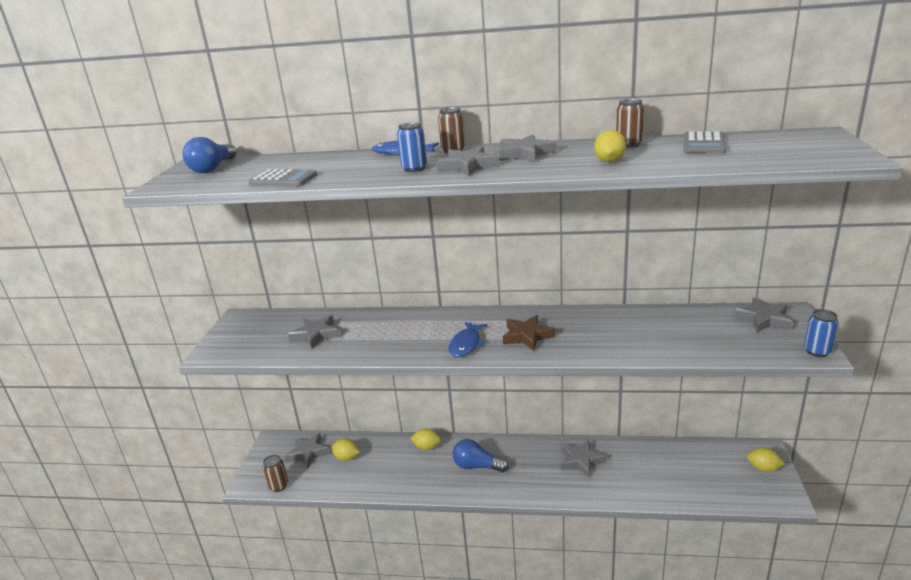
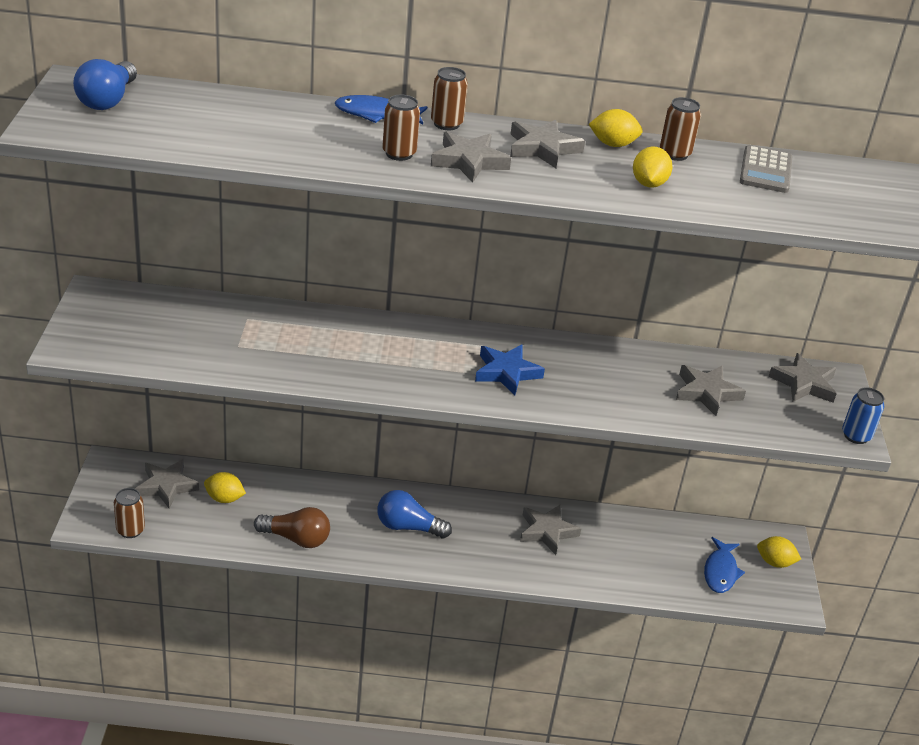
camera: 10 degrees left, 10 degrees up
(283, 179) = (222, 145): grey calculator -> none
(315, 335) = (216, 336): grey star -> grey star (707, 393)
(395, 482) = (296, 538): none -> brown light bulb
(414, 168) = (399, 154): blue can -> brown can
(427, 447) = (338, 494): yellow lemon -> yellow lemon (613, 144)
(466, 344) = (426, 376): blue fish -> blue fish (720, 572)
(527, 336) = (506, 372): brown star -> blue star

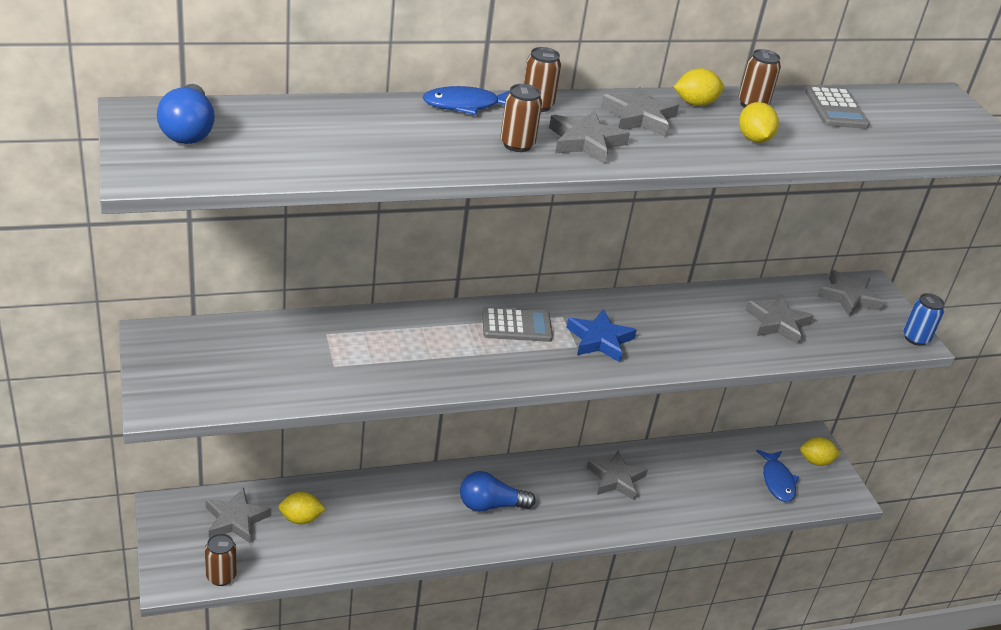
camera: 20 degrees left, 0 degrees up
(296, 538) = (391, 543): brown light bulb -> none
(431, 345) = (516, 325): none -> grey calculator

